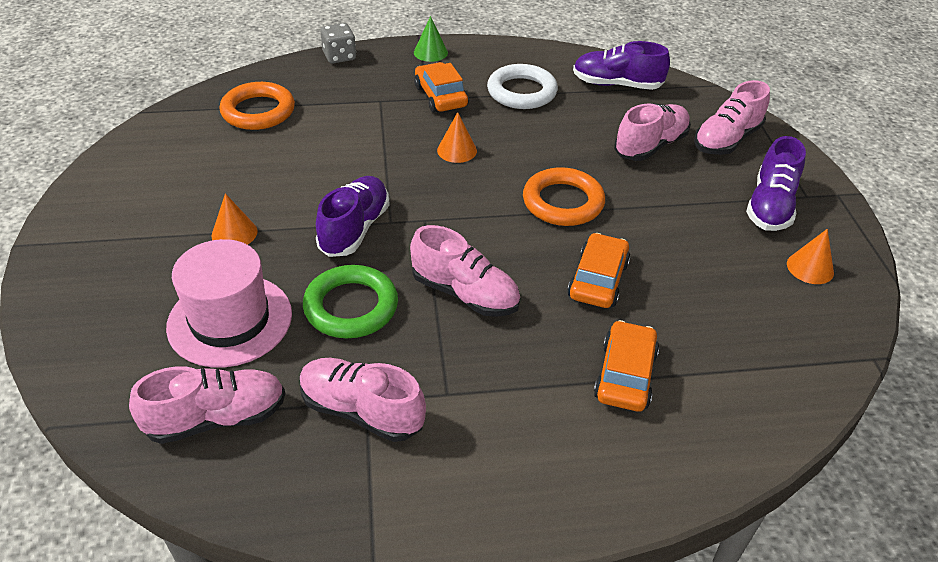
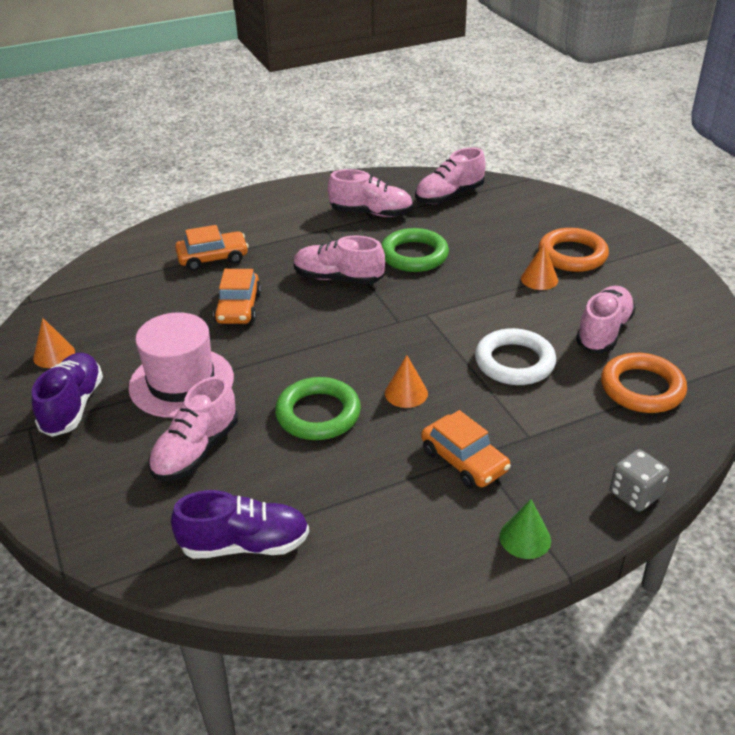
camera: 165 degrees right, 5 degrees down
(230, 320) = (487, 233): pink hat -> pink hat (181, 382)
(354, 229) = (450, 302): purple shoe -> none
(521, 92) = (369, 495): white ring -> white ring (514, 362)
(541, 151) = (318, 414): none -> green ring
(563, 202) = (281, 363): orange ring -> orange ring (572, 255)
(625, 375) = (213, 258): orange car -> orange car turned 105 degrees counterclockwise
(726, 140) = (102, 482): pink shoe -> pink shoe (603, 332)

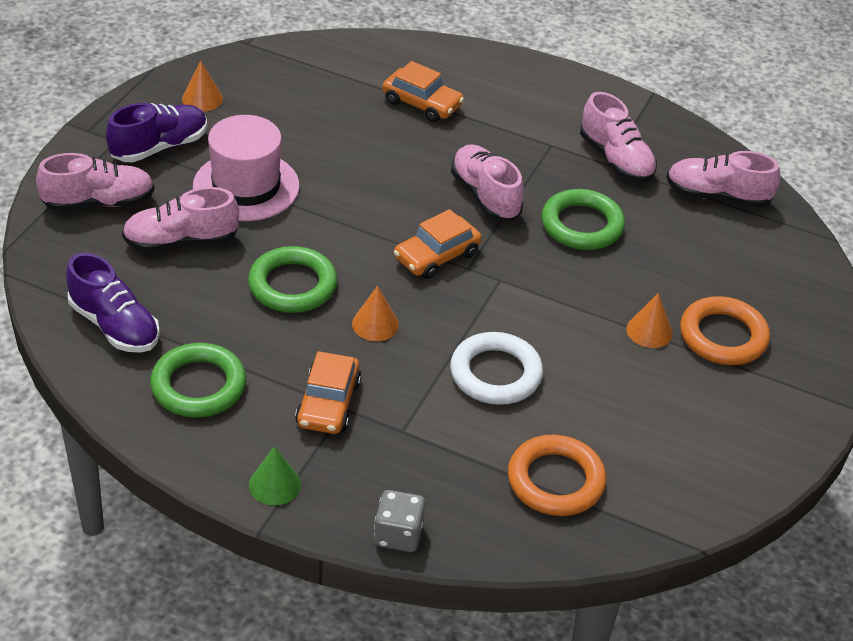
camera: 45 degrees right, 5 degrees up
(238, 308) = (373, 160): orange car -> orange car (437, 256)
(371, 527) = (198, 386): none -> green ring
(603, 332) = (615, 416): pink shoe -> pink shoe (98, 203)

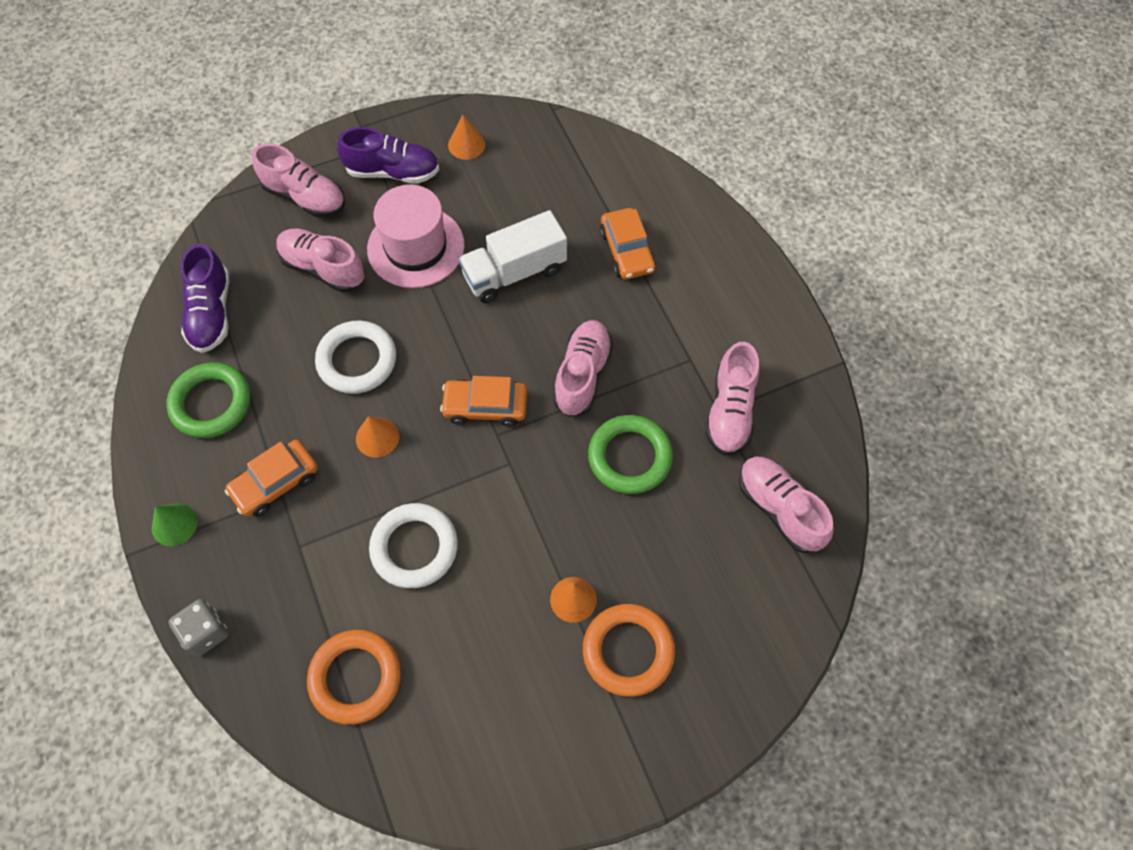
camera: 45 degrees right, 20 degrees up
(292, 285) = (357, 360): green ring -> white ring
(350, 161) = (514, 272): none -> white truck

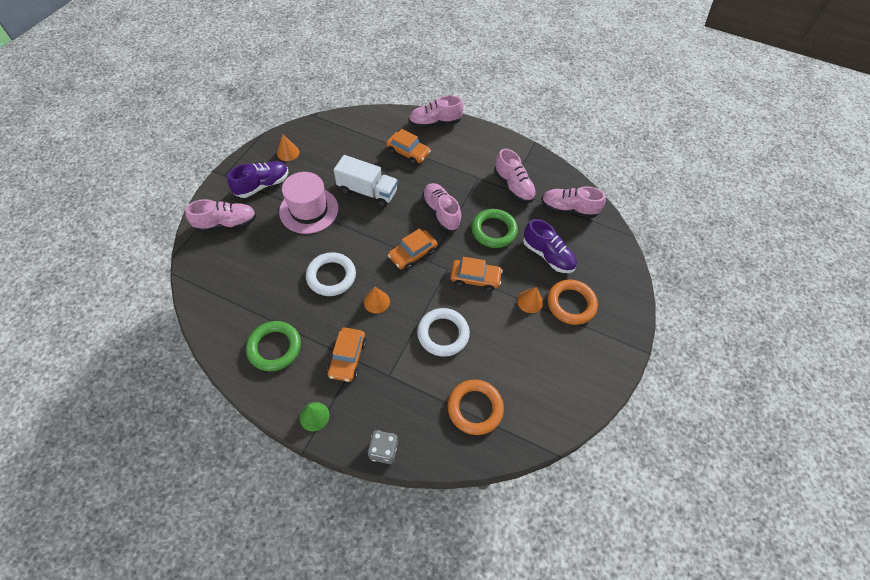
camera: 45 degrees left, 5 degrees down
(211, 313) = (229, 307): purple shoe -> purple shoe (547, 255)
(323, 268) = (270, 248): pink shoe -> pink shoe (435, 123)
(514, 272) = (367, 191): white truck -> white truck turned 90 degrees counterclockwise
(532, 505) = (475, 278): none -> orange car

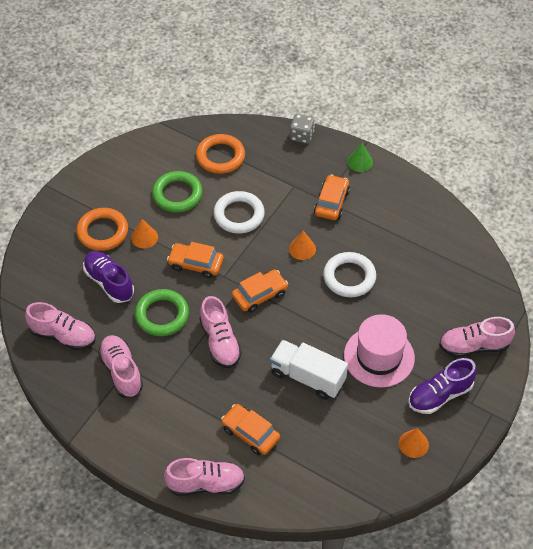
camera: 170 degrees left, 5 degrees down
(274, 347) = (400, 215): green ring -> green ring (177, 194)

